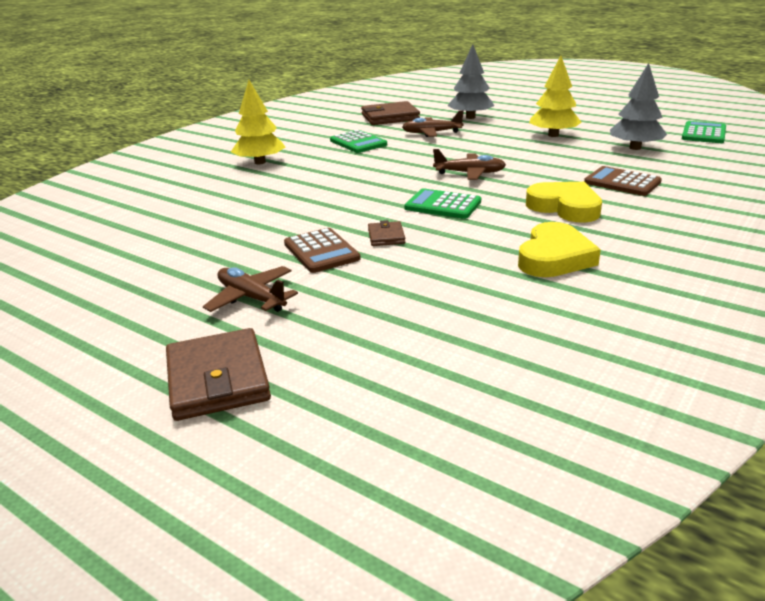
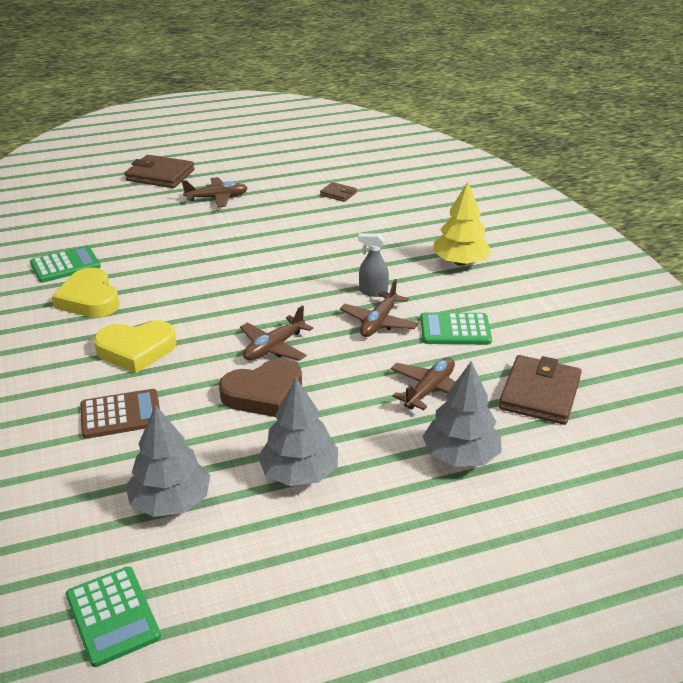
camera: 125 degrees right, 5 degrees up
(321, 251) = (237, 231): brown calculator -> none
(347, 171) = (373, 292): none -> grey spray bottle
(384, 159) = (379, 322): none -> brown plane
(386, 236) = (220, 258): brown wallet -> brown wallet (338, 194)
(443, 205) = (232, 301): green calculator -> green calculator (65, 265)
(517, 160) = (263, 393): none -> brown heart
(553, 135) = (299, 473): yellow tree -> grey tree

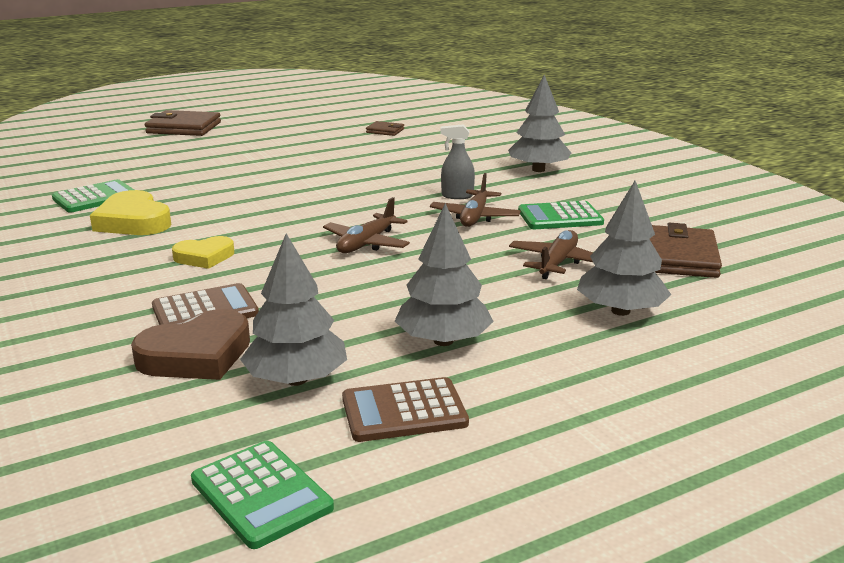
camera: 10 degrees left, 10 degrees down
(136, 350) = (204, 257): yellow heart -> yellow heart, size x0.64
(217, 198) = (254, 140): brown plane -> none
(242, 547) = (404, 411): none -> brown calculator
(263, 393) = (371, 280): brown heart -> brown heart (196, 355)
(460, 262) = (538, 170): yellow tree -> grey tree

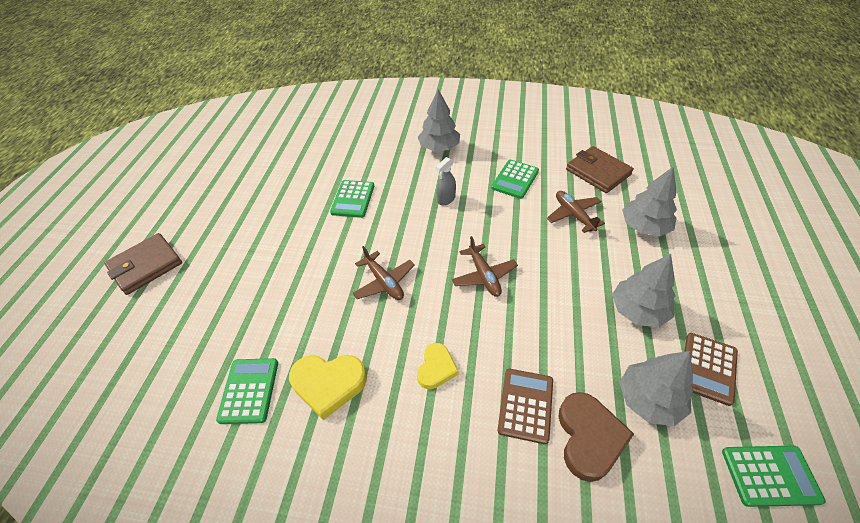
camera: 50 degrees left, 25 degrees up
(382, 161) = (353, 199): none -> green calculator
(385, 131) = (297, 168): brown wallet -> none
(475, 217) = (485, 210): brown plane -> brown plane (384, 282)

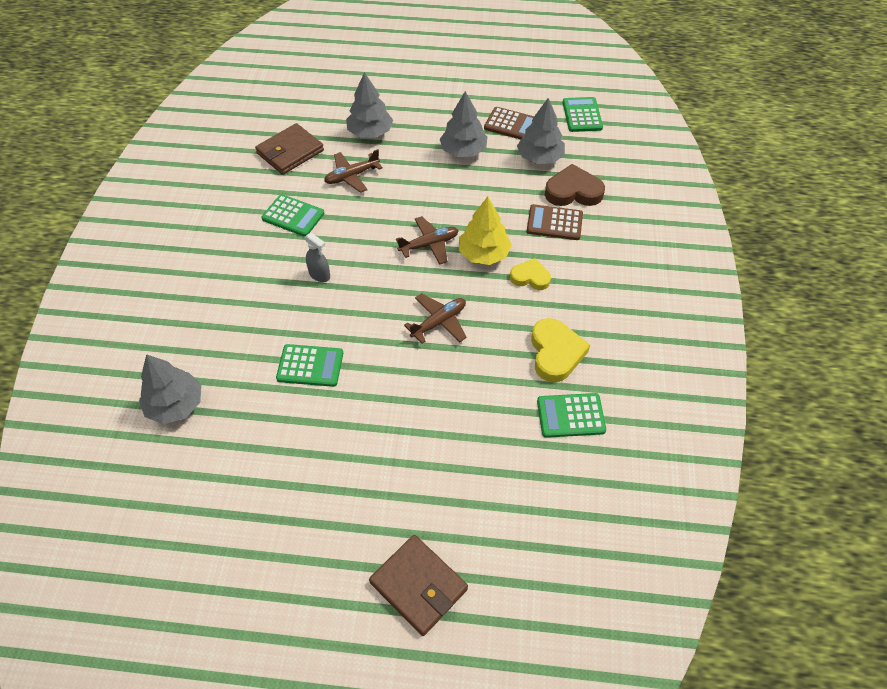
camera: 95 degrees left, 5 degrees up
(439, 147) = (222, 284): grey tree -> grey tree (175, 405)
(472, 323) = (483, 254): none -> yellow tree

